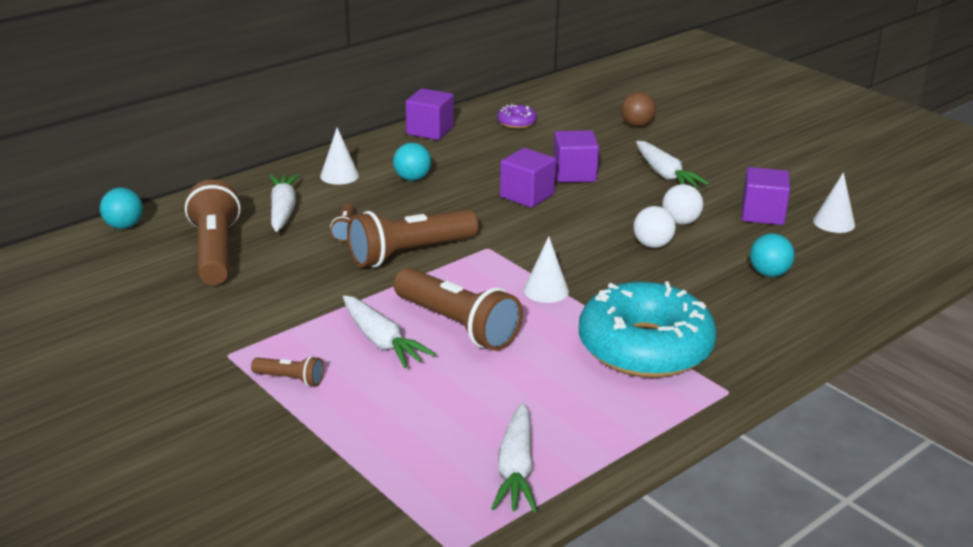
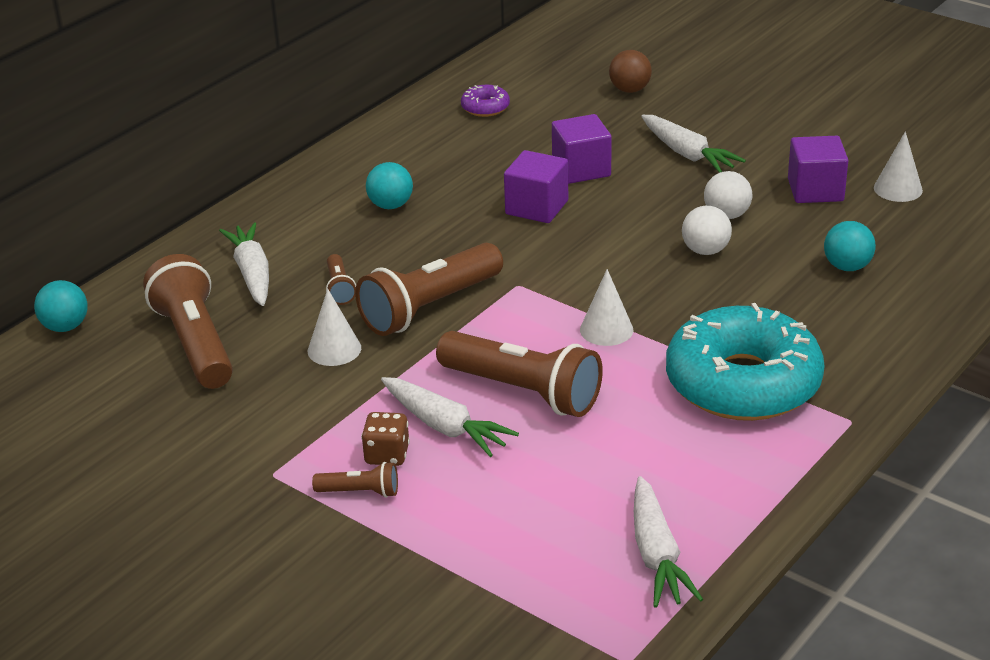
camera: 10 degrees left, 5 degrees up
(325, 355) = (387, 455): none -> brown dice
(339, 175) = (300, 215): white cone -> white cone (334, 349)
(430, 131) = (384, 135): purple cube -> none

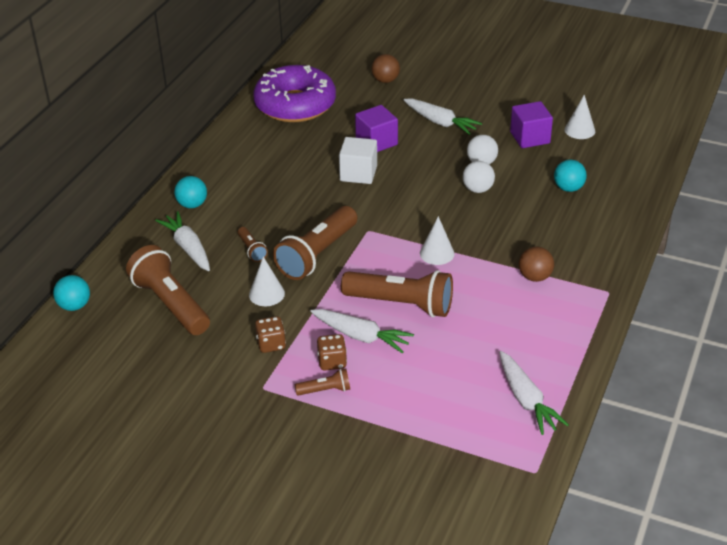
camera: 15 degrees left, 5 degrees up
(310, 417) = (271, 344): none -> brown dice
(390, 205) = (261, 185): turquoise ball -> turquoise ball (192, 205)
(485, 108) = (295, 105): purple donut -> purple donut, size x2.48
(537, 207) = (358, 173): purple cube -> white cube
(743, 383) = (535, 277): turquoise donut -> brown ball

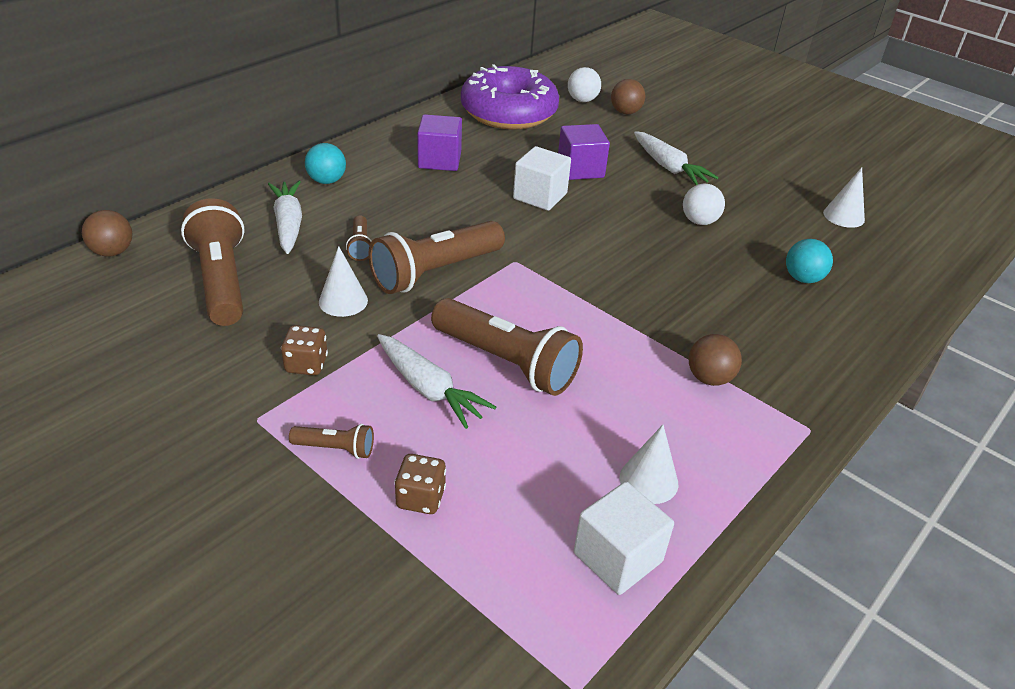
camera: 15 degrees right, 0 degrees up
(74, 306) = (112, 252): turquoise ball -> brown ball
(332, 362) = (369, 412): brown dice -> brown dice (420, 498)
(437, 253) = (588, 311): white cone -> white cone (648, 480)
(478, 189) = (680, 250): white ball -> white ball (582, 100)
(526, 400) = (617, 557): white carrot -> white cube
(530, 138) = (774, 209): purple cube -> purple cube (439, 160)

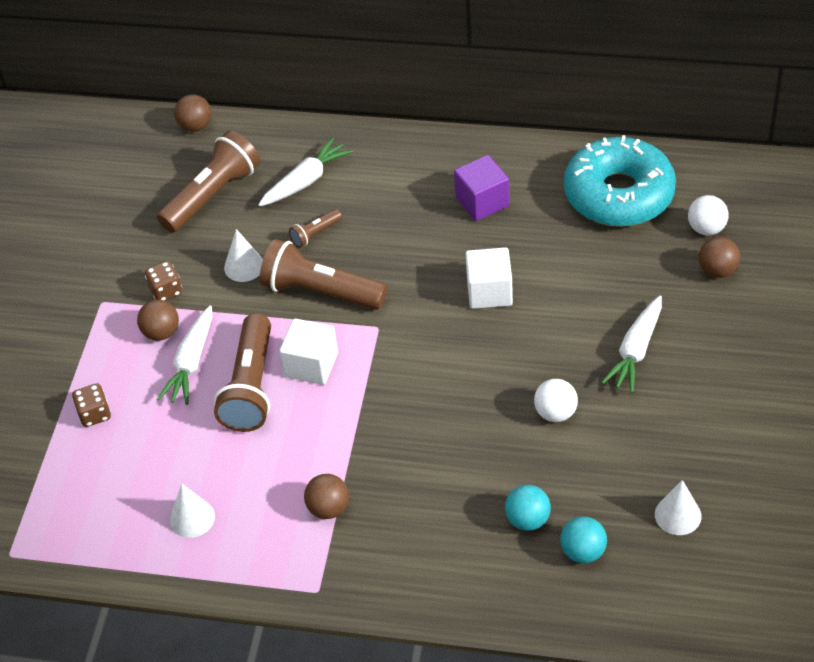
camera: 65 degrees right, 10 degrees up
(327, 181) = (382, 161): turquoise ball -> turquoise ball (583, 552)
(336, 448) = (105, 352): brown flashlight -> none
(360, 392) = (161, 332): none -> brown ball
(509, 112) = (619, 194): purple donut -> turquoise donut
(580, 169) = (564, 294): purple cube -> none
(617, 557) = (114, 531): white cube -> white cube (311, 365)

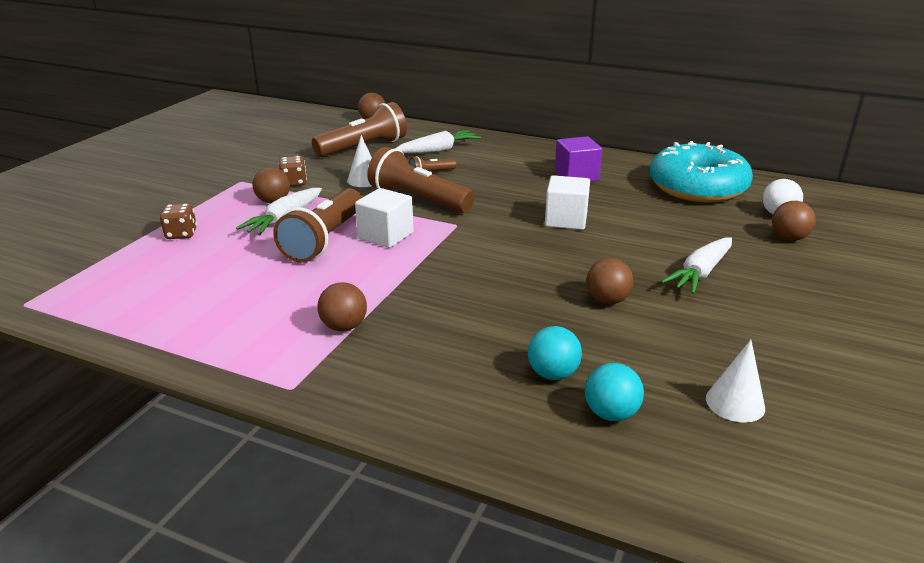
camera: 10 degrees right, 20 degrees down
(192, 518) = (208, 310): white cone -> none
(555, 413) = (607, 300): white ball -> brown ball

